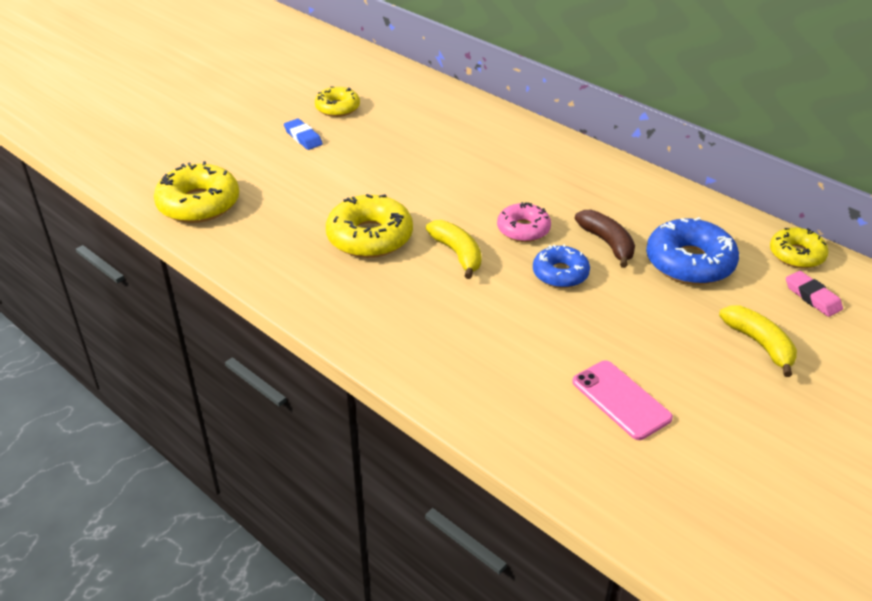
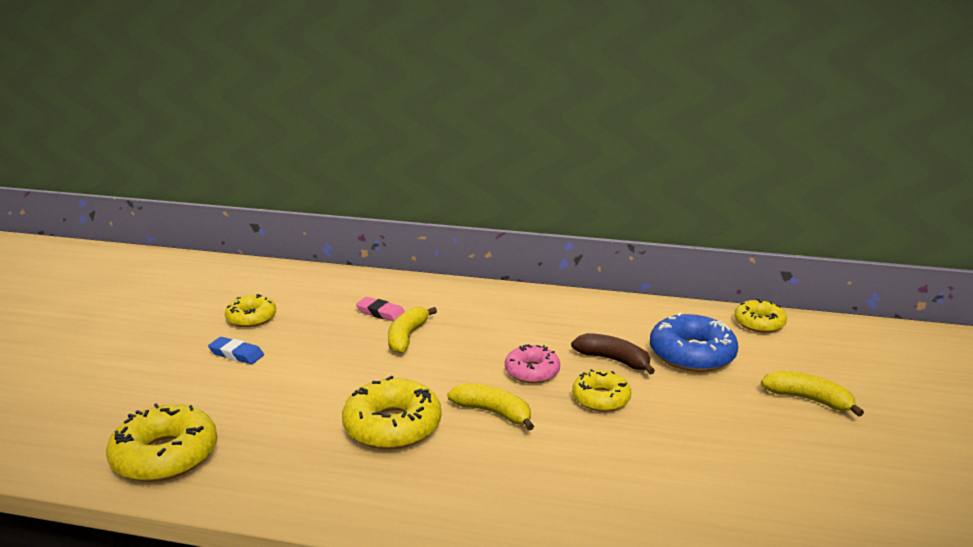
camera: 30 degrees left, 15 degrees down
(446, 163) = (407, 337): none -> yellow banana
(560, 274) = (601, 398): blue donut -> yellow donut
(621, 400) = (760, 488): pink phone -> none
(812, 297) = (803, 350): pink eraser -> pink eraser (381, 313)

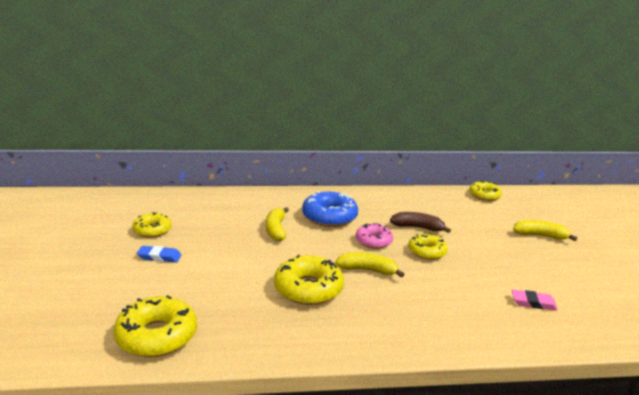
camera: 20 degrees left, 0 degrees up
(381, 313) = (246, 216): pink eraser -> pink eraser (533, 303)
(692, 354) = (460, 218): blue donut -> blue donut (329, 217)

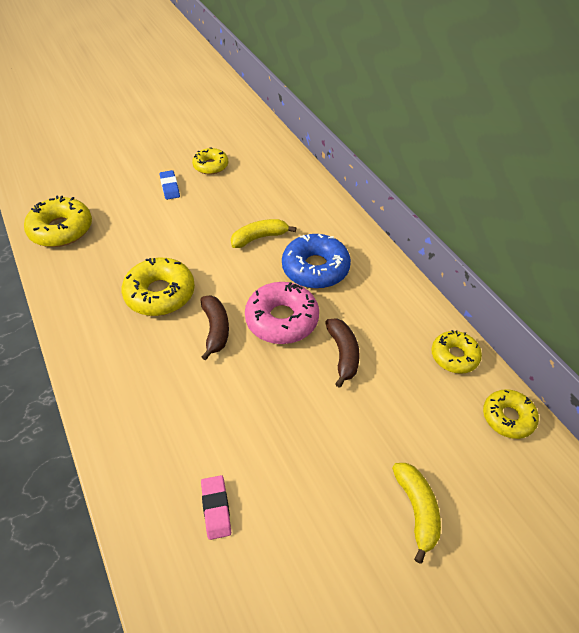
camera: 70 degrees right, 25 degrees up
(368, 270) = (216, 329): yellow banana -> brown banana
(373, 241) = (282, 320): pink donut -> pink donut, size x1.60
(427, 252) = (285, 374): yellow donut -> yellow donut (454, 356)

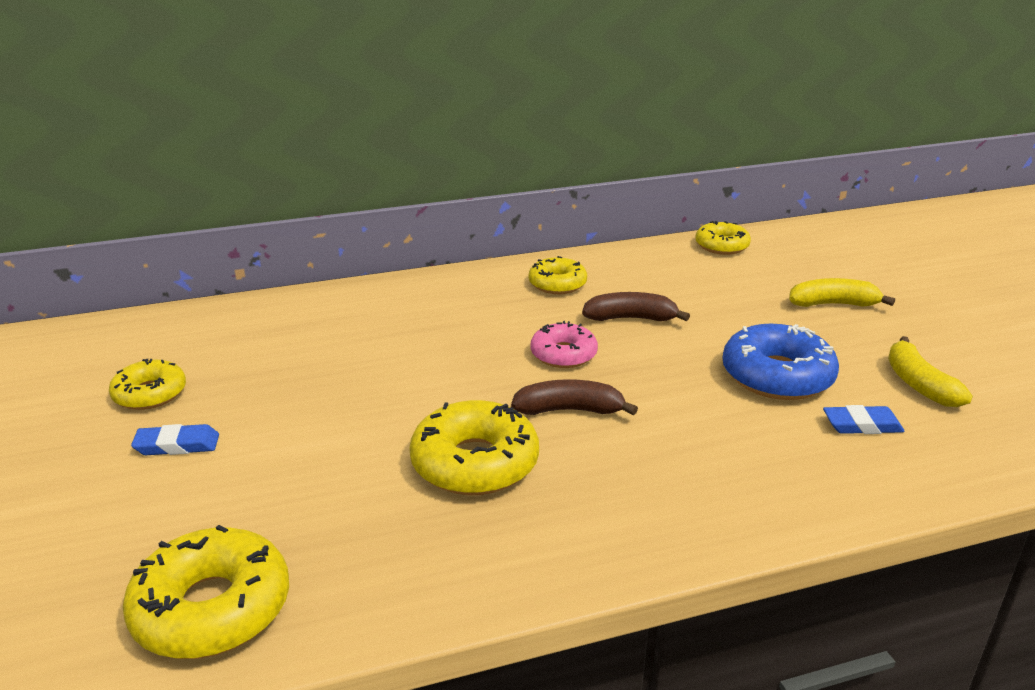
camera: 80 degrees left, 20 degrees down
(216, 508) = (862, 425): pink eraser -> blue eraser
(259, 238) = (384, 358): yellow banana -> yellow banana (918, 384)
(282, 320) = (563, 354): pink donut -> pink donut, size x0.63
(315, 268) = (473, 320): blue donut -> blue donut (777, 376)
(454, 356) = (642, 257): yellow donut -> yellow donut (557, 284)

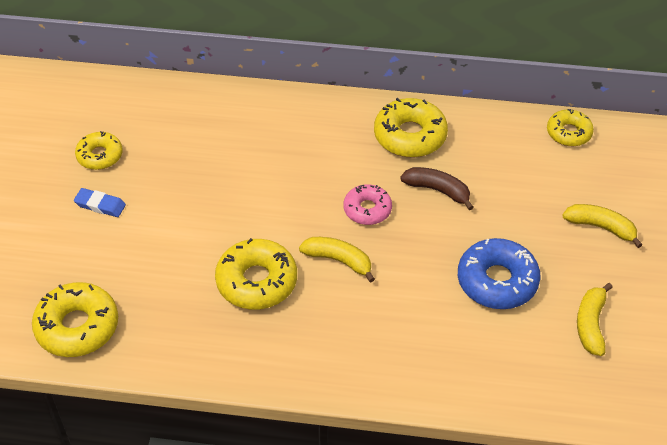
camera: 25 degrees right, 20 degrees up
(557, 284) = (410, 136): yellow donut -> yellow donut, size x1.60
(570, 410) = (339, 260): brown banana -> yellow banana
(862, 425) = (517, 343): blue eraser -> none

